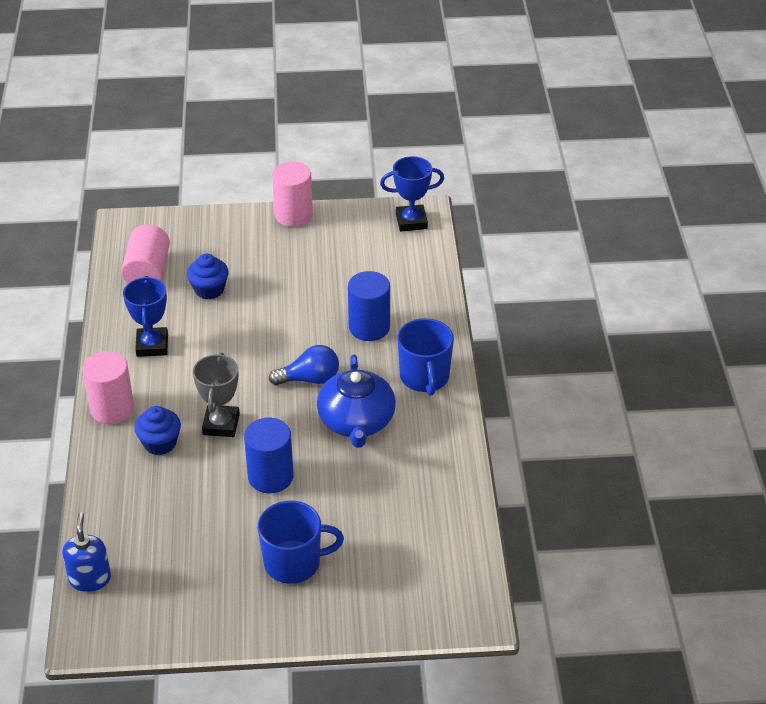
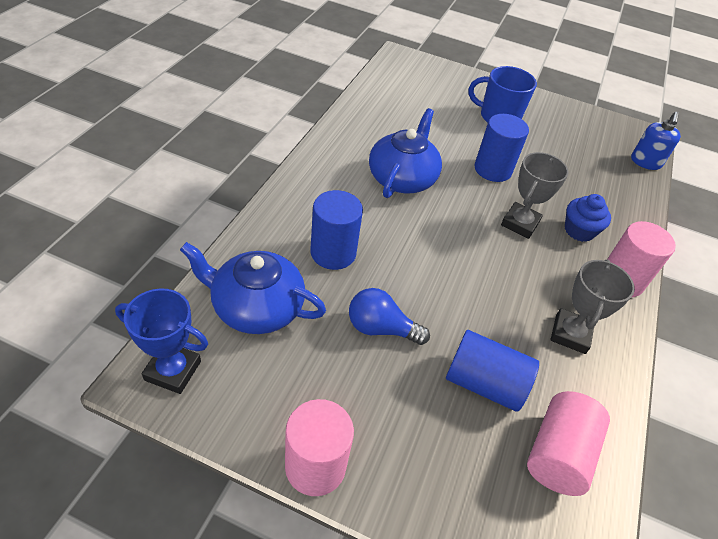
camera: 160 degrees left, 5 degrees up
(152, 345) = (570, 334): blue trophy -> grey trophy
(209, 289) = (484, 383): blue cupcake -> blue cylinder
(309, 379) = (422, 228): blue light bulb -> blue light bulb (381, 328)
(393, 270) = (256, 307): none -> blue teapot
(424, 377) = (319, 186): blue mug -> none

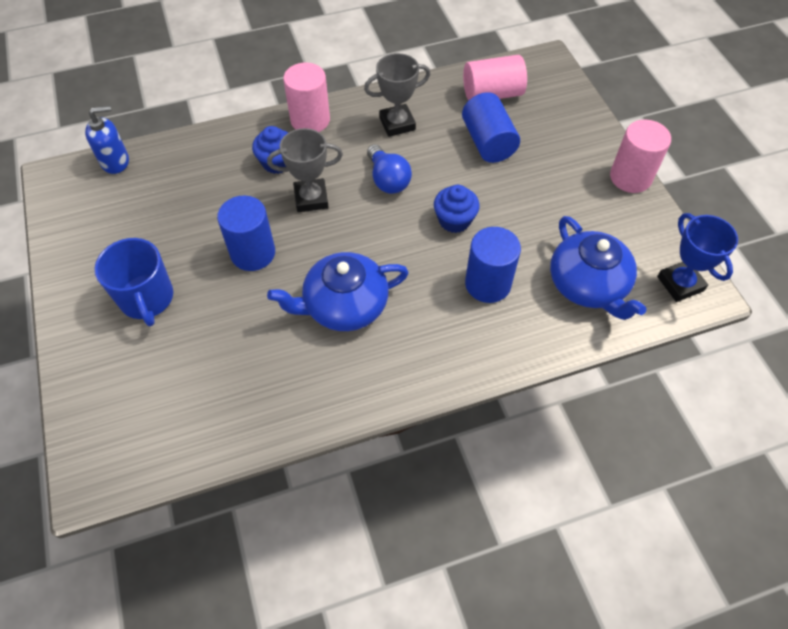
camera: 125 degrees left, 10 degrees up
(381, 328) = (514, 211): blue light bulb -> blue light bulb (388, 179)
(413, 282) = (454, 220): none -> blue cupcake

